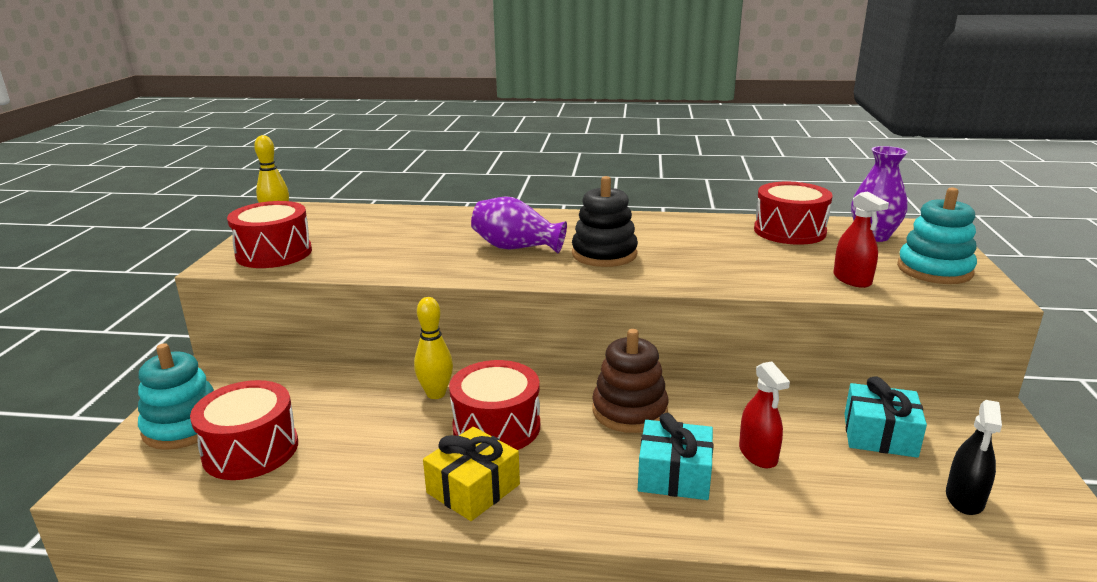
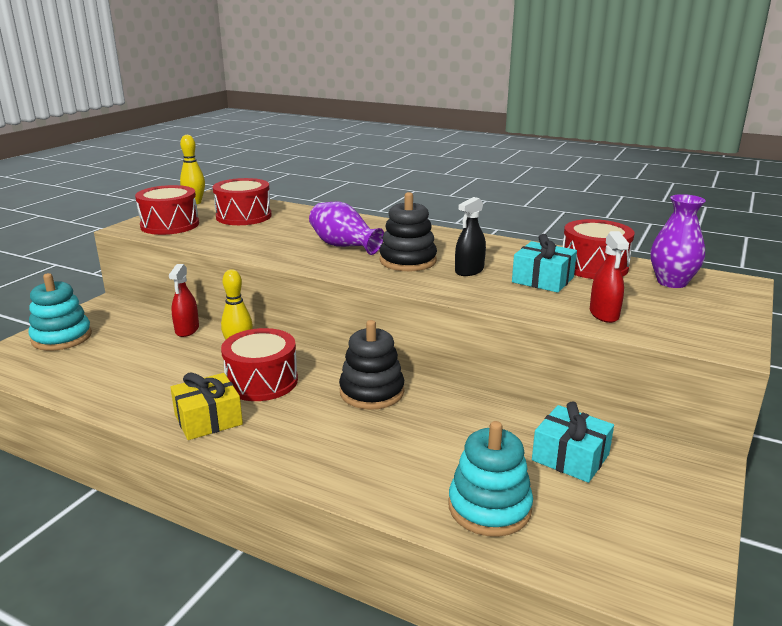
camera: 20 degrees right, 0 degrees up
(251, 450) = (89, 361): red drum -> red drum (244, 216)
(629, 411) = (372, 392): brown stacking toy -> black stacking toy
(674, 475) = (363, 446): turquoise gift -> turquoise gift (542, 280)
(758, 454) = (446, 447): red spray bottle -> red spray bottle (187, 330)
(934, 270) = (697, 319): turquoise stacking toy -> turquoise stacking toy (489, 507)
(964, 498) = (599, 525): black spray bottle -> black spray bottle (469, 271)

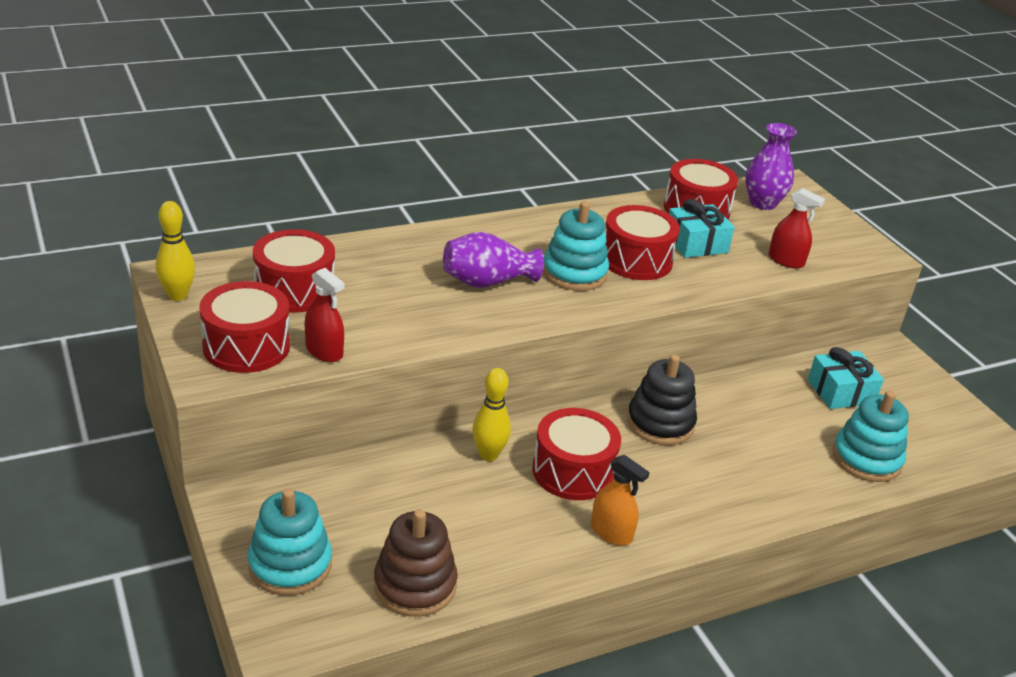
camera: 55 degrees left, 10 degrees up
(77, 375) = (415, 585): none -> brown stacking toy
(187, 330) = (394, 467): red spray bottle -> red spray bottle (324, 351)
(208, 419) = (611, 532): yellow gift -> orange spray bottle
(408, 261) = (574, 273): black stacking toy -> turquoise stacking toy
(469, 271) = (636, 260): black spray bottle -> red drum

